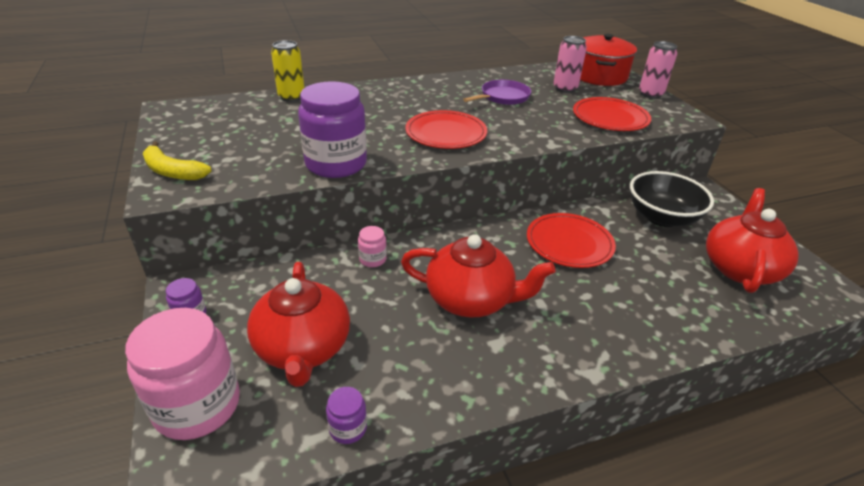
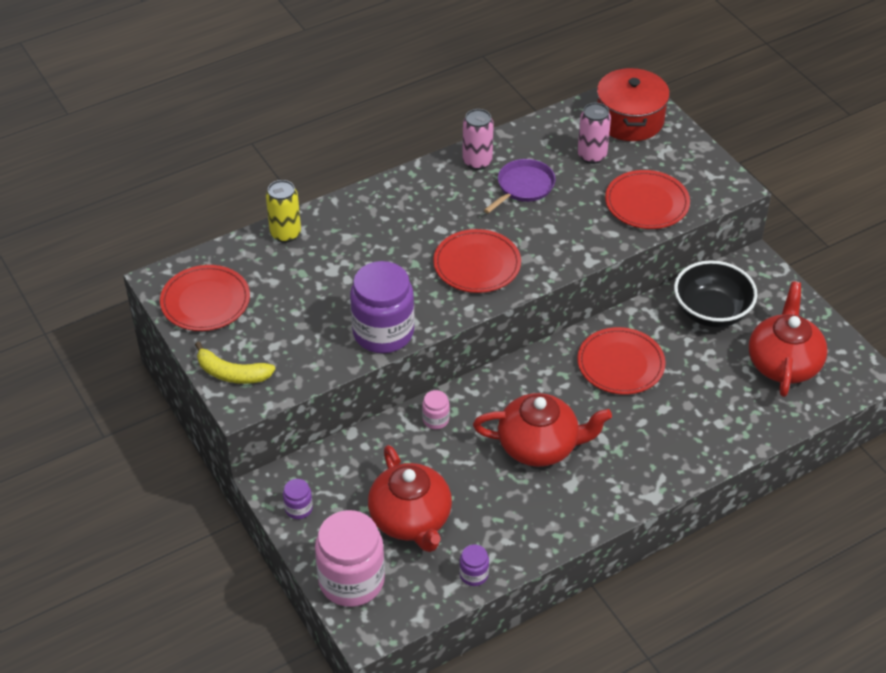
camera: 10 degrees left, 10 degrees up
(193, 124) = (205, 301): none -> red plate
(650, 94) = (691, 148): pink can -> pink can (477, 162)

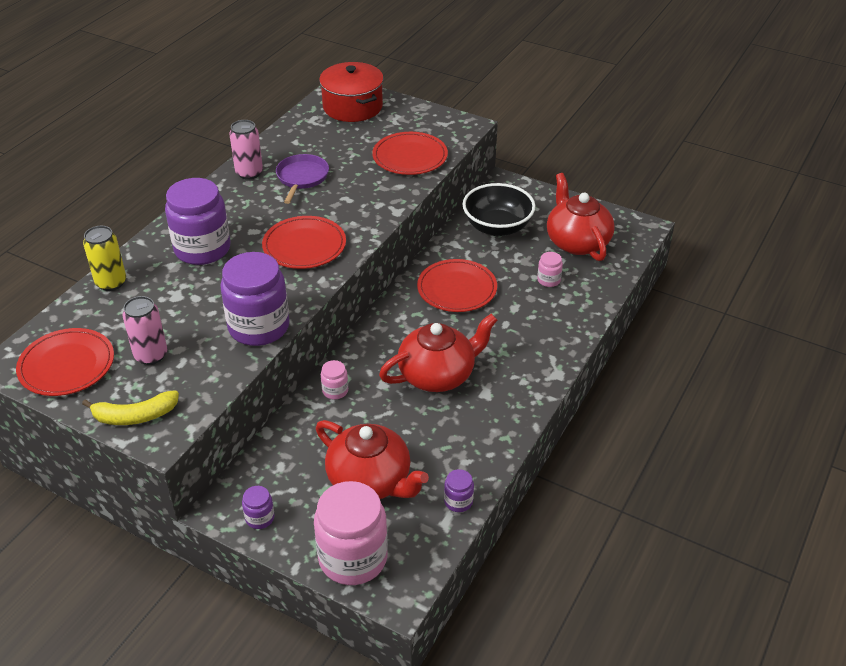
camera: 30 degrees left, 5 degrees down
(383, 230) = (202, 249): none -> purple jar
(592, 155) = (341, 139): pink can -> pink can (151, 355)
(721, 393) = (548, 280): none -> pink jar

